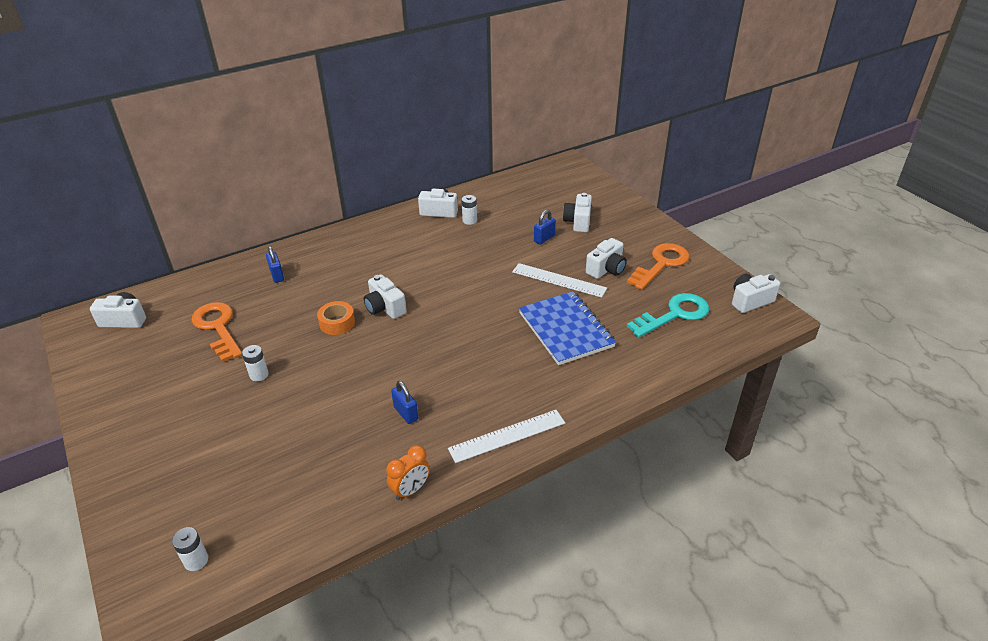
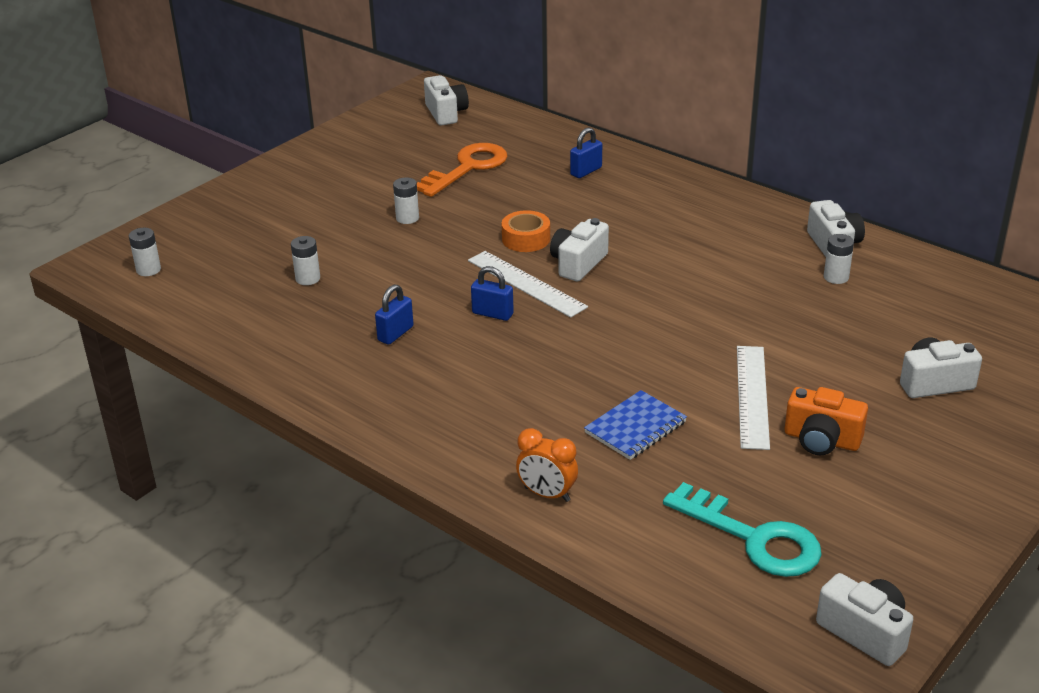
camera: 70 degrees right, 5 degrees down
(297, 449) = (308, 278): none -> white battery
(410, 490) = (278, 370): orange clock -> orange clock (547, 494)
(507, 436) = (393, 421): white ruler -> white ruler (526, 283)
(544, 238) = (852, 358): blue padlock -> blue padlock (492, 314)
(566, 330) = (635, 427): blue notebook -> blue notebook, size x0.60
(606, 269) = (821, 440): white camera -> orange camera
(661, 264) = (889, 501): orange key -> none

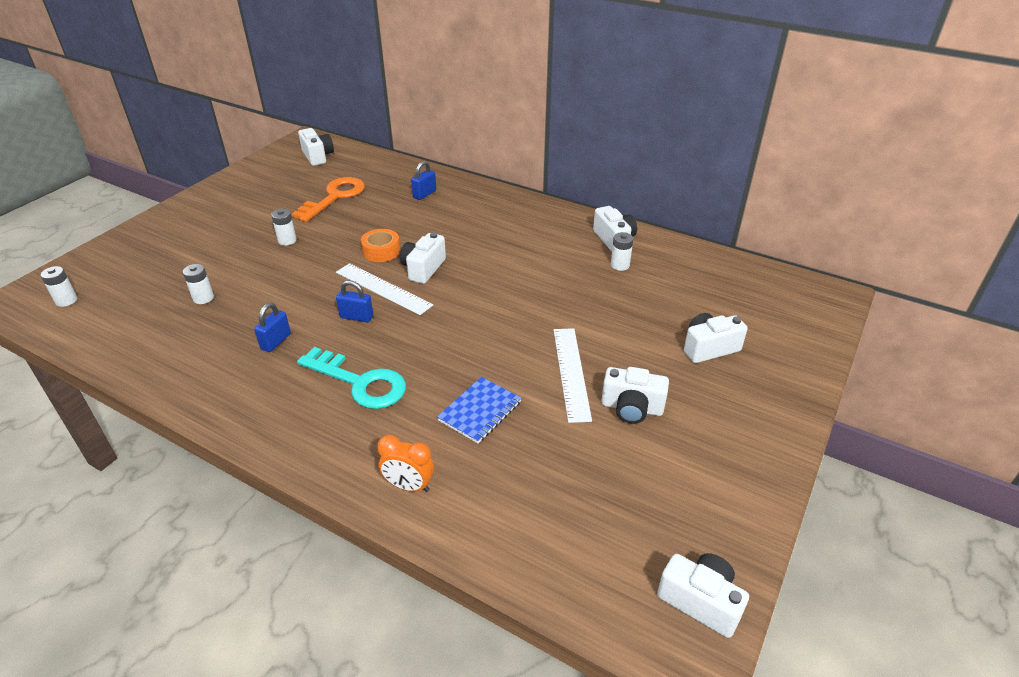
camera: 10 degrees left, 5 degrees up
(754, 538) = (590, 511): turquoise key -> turquoise key (360, 382)
(821, 440) = (632, 408): orange camera -> white camera

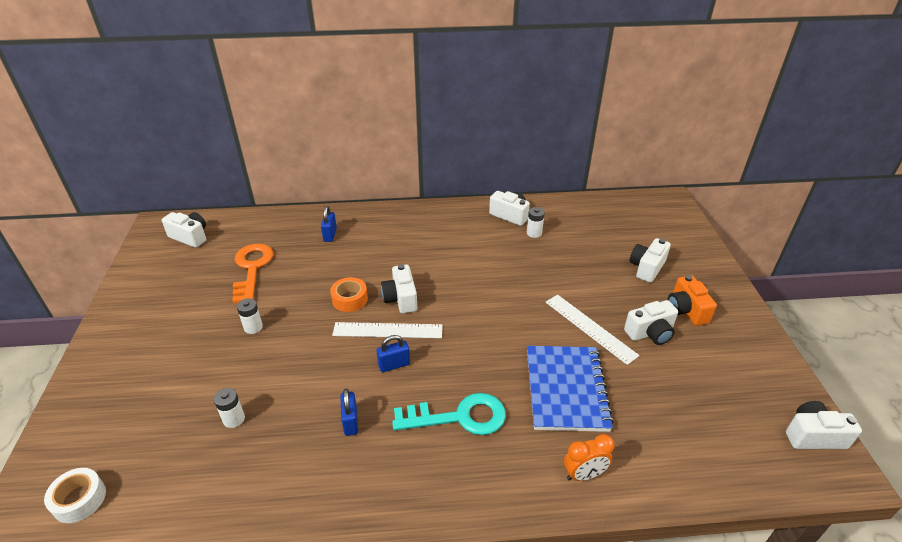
camera: 35 degrees left, 0 degrees up
(66, 300) = (79, 499): white battery -> white tape
(480, 411) = (566, 389): blue notebook -> blue notebook, size x1.67
(703, 408) = (686, 310): none -> orange camera

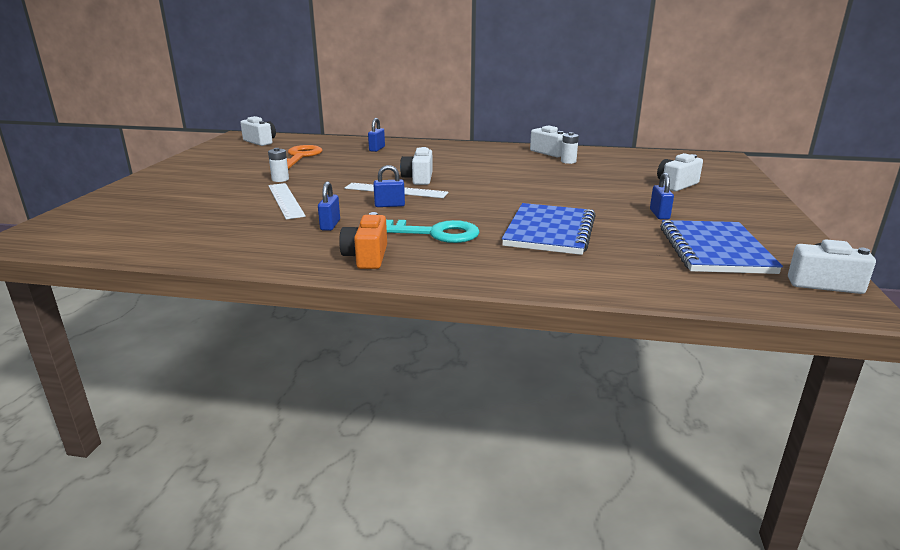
camera: 15 degrees right, 15 degrees down
(79, 499) = (82, 232): white tape -> none
(234, 419) = (231, 214): white battery -> none
(350, 299) = (372, 175): orange tape -> none
(584, 474) = (539, 273): orange clock -> none
(590, 328) = (595, 206): white ruler -> white ruler (285, 200)
(650, 333) = (659, 214): white camera -> blue padlock
(686, 310) = (707, 207): orange camera -> orange camera (366, 257)
(715, 394) = (714, 250): none -> blue notebook

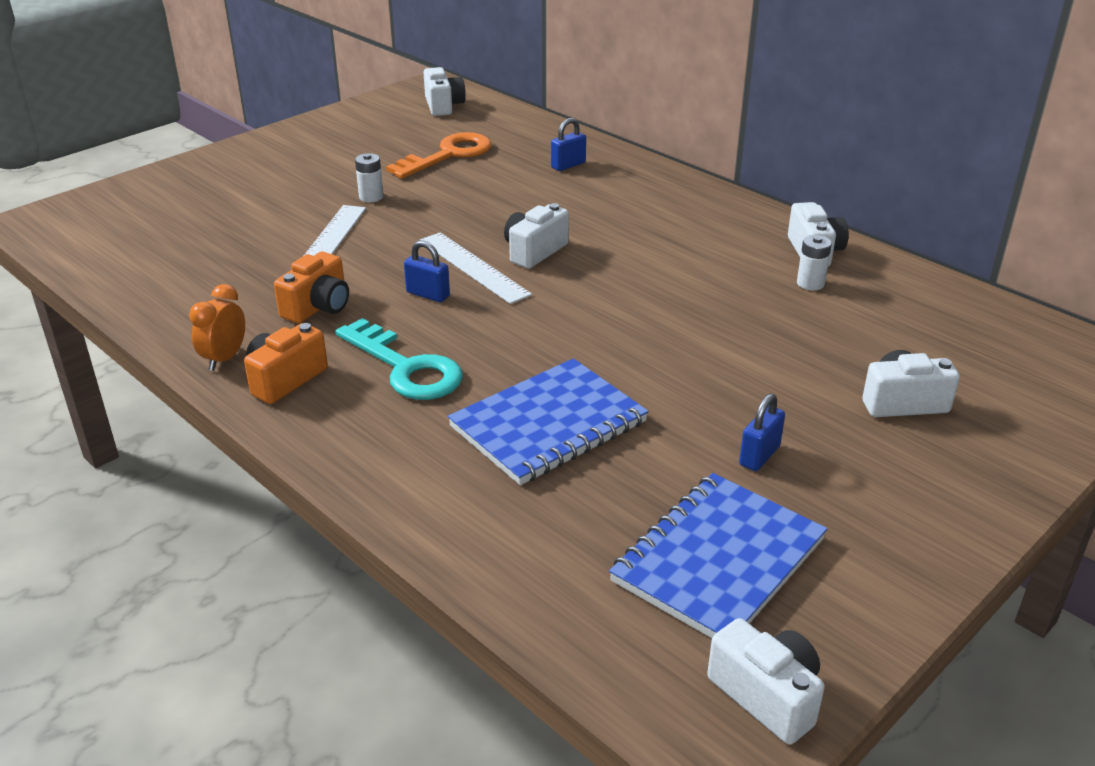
camera: 35 degrees right, 10 degrees up
(307, 260) = (225, 359): none -> orange clock
(330, 225) = (318, 307): blue padlock -> orange camera

